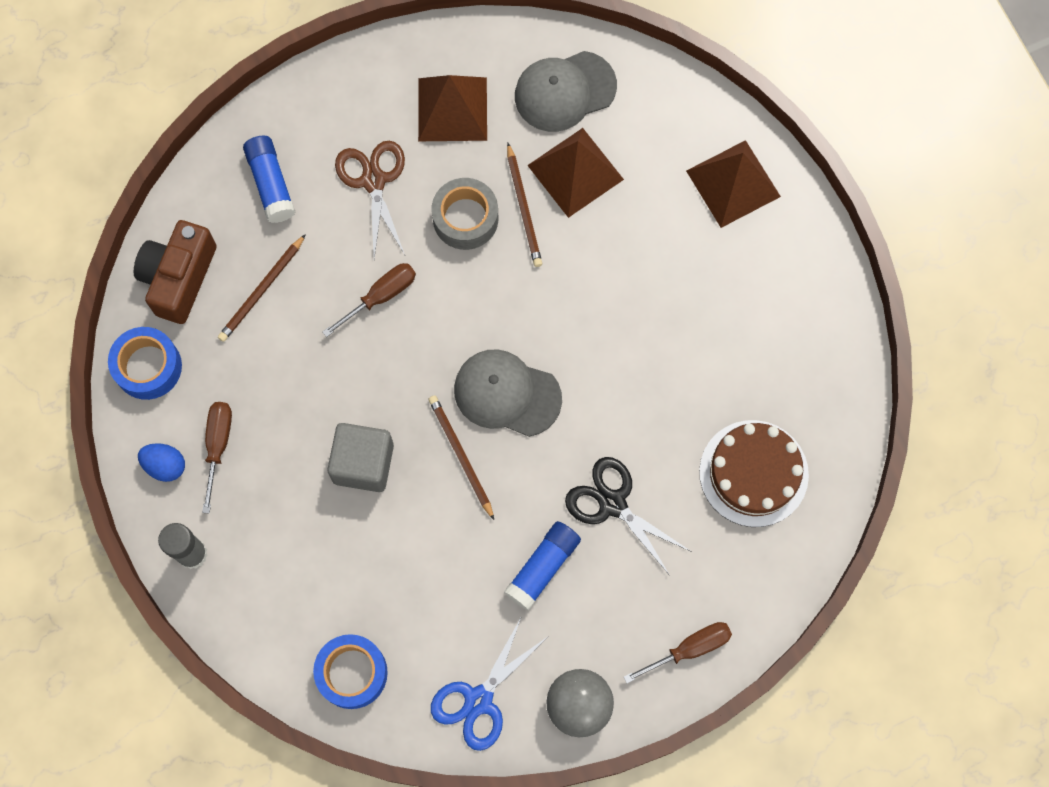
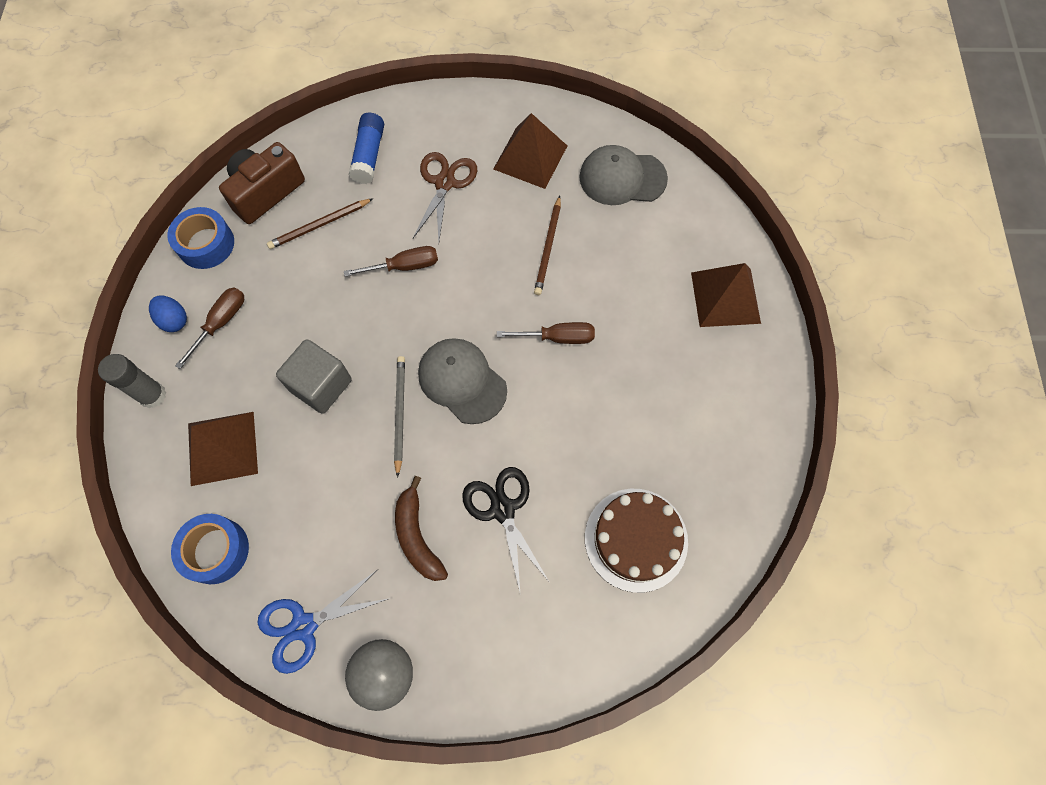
camera: 25 degrees right, 5 degrees down
(460, 456) = (399, 413): brown pencil -> grey pencil
(465, 218) = (499, 237): grey tape -> none
(543, 567) = (417, 536): blue glue stick -> brown banana
(575, 172) = (601, 238): brown pyramid -> brown pyramid (222, 448)
(689, 649) = (506, 670): brown screwdriver -> brown screwdriver (557, 337)

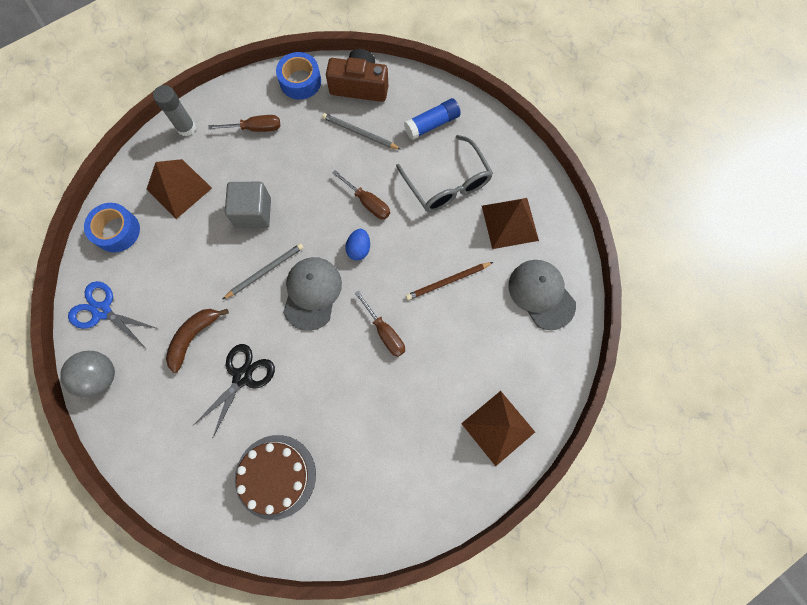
camera: 55 degrees right, 5 degrees up
(174, 320) = (240, 103): blue egg -> blue egg (359, 249)
(319, 225) = (359, 133): brown pencil -> grey pencil
(445, 183) = (447, 183): brown scissors -> grey glasses

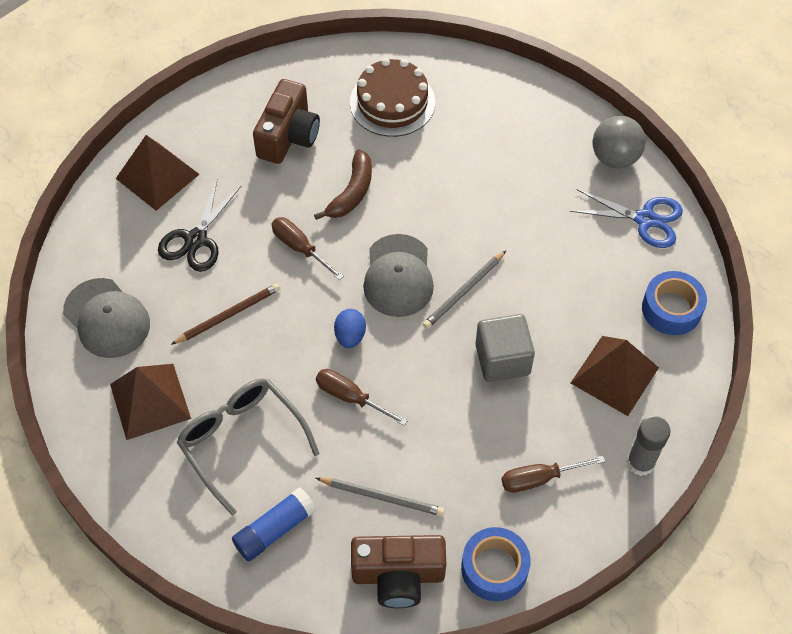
camera: 170 degrees right, 15 degrees down
(194, 337) = (526, 209): brown banana -> brown banana (351, 192)
(242, 377) = (455, 180): black scissors -> black scissors (196, 239)
(377, 453) = (288, 136): none -> brown camera

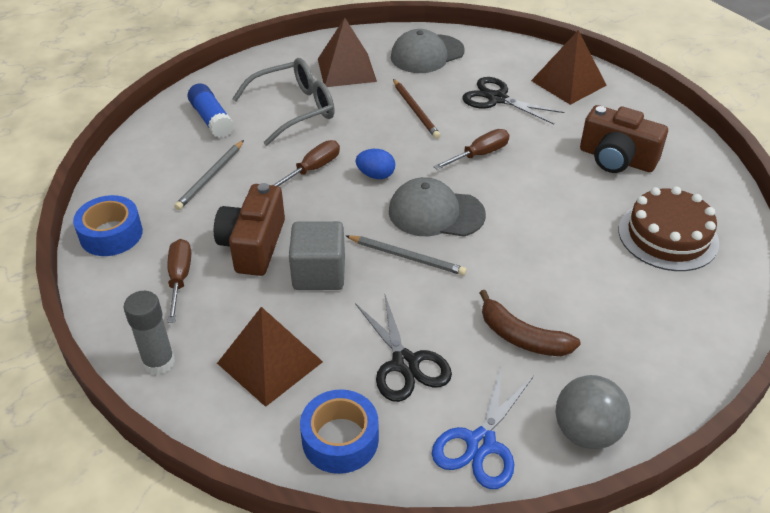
camera: 100 degrees right, 15 degrees down
(351, 192) = (543, 193): brown banana -> brown banana (522, 337)
(398, 575) = (138, 178): brown camera -> brown camera (253, 245)
(464, 292) = (407, 257): grey pencil -> grey pencil turned 150 degrees clockwise
(586, 277) = (405, 363): none -> black scissors

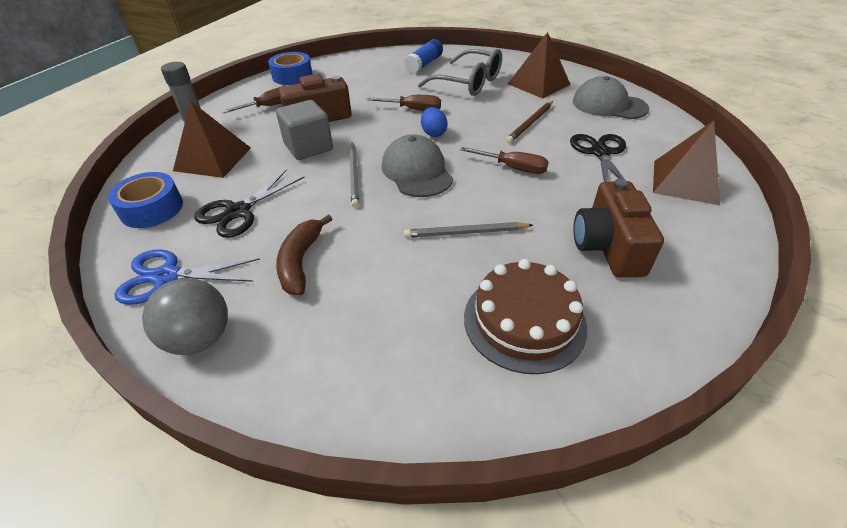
camera: 60 degrees right, 0 degrees up
(210, 177) = (369, 83): grey pencil -> grey pencil (465, 233)

